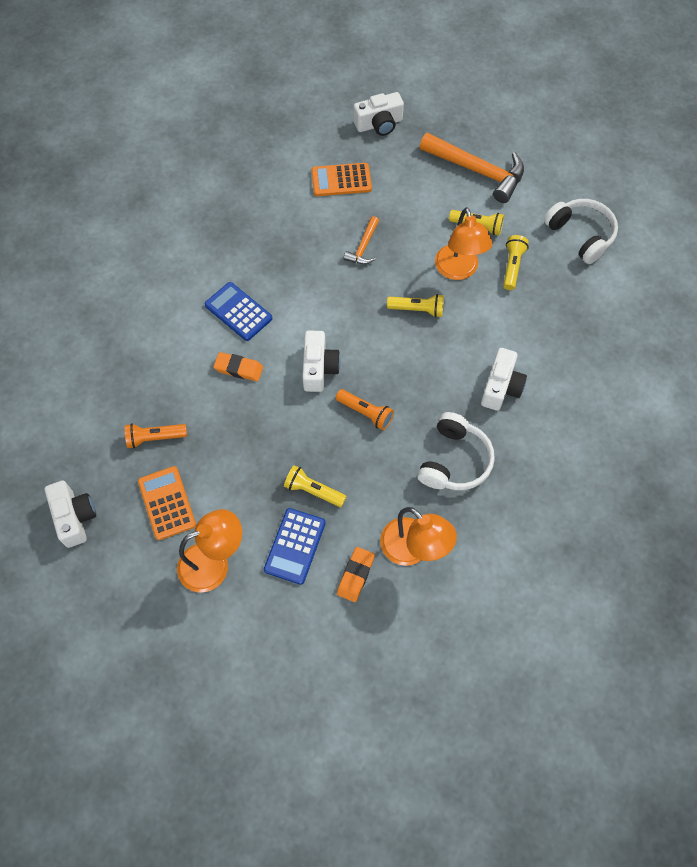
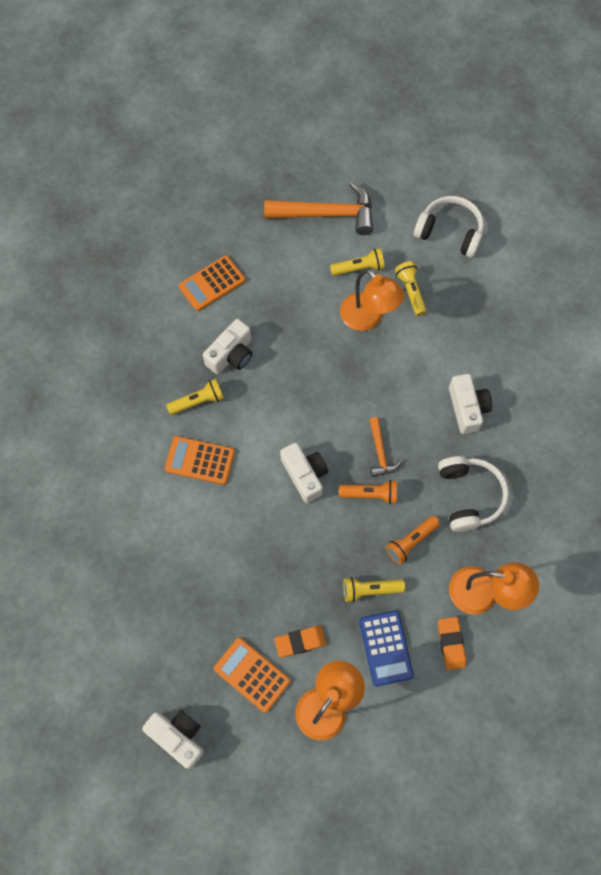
camera: 30 degrees left, 5 degrees up
(155, 438) = (202, 621): orange flashlight -> orange flashlight (411, 541)
(238, 312) = (200, 460): blue calculator -> orange calculator
(239, 368) = (235, 514): orange eraser -> orange eraser (300, 642)
(363, 247) = (272, 339): orange hammer -> orange hammer (380, 452)
(379, 124) = (212, 210): white camera -> white camera (231, 355)
(417, 310) = (355, 374): yellow flashlight -> yellow flashlight (198, 401)

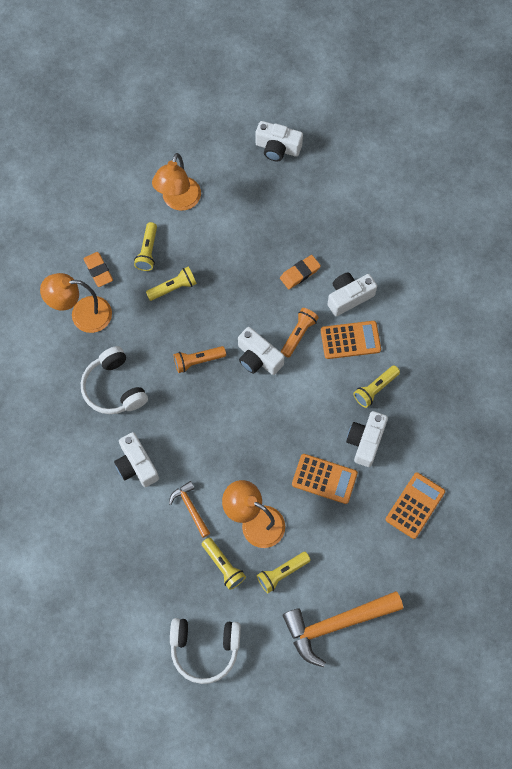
camera: 160 degrees right, 0 degrees up
(180, 508) = (349, 297): none -> white camera
(252, 674) = (241, 202): orange calculator -> orange calculator (324, 479)
(300, 642) = (214, 234): orange eraser -> orange eraser (300, 273)
(380, 452) = (201, 399): orange hammer -> orange hammer (190, 508)
(385, 648) = (148, 251): blue calculator -> yellow flashlight
(411, 541) = (152, 335): orange flashlight -> orange flashlight (298, 334)

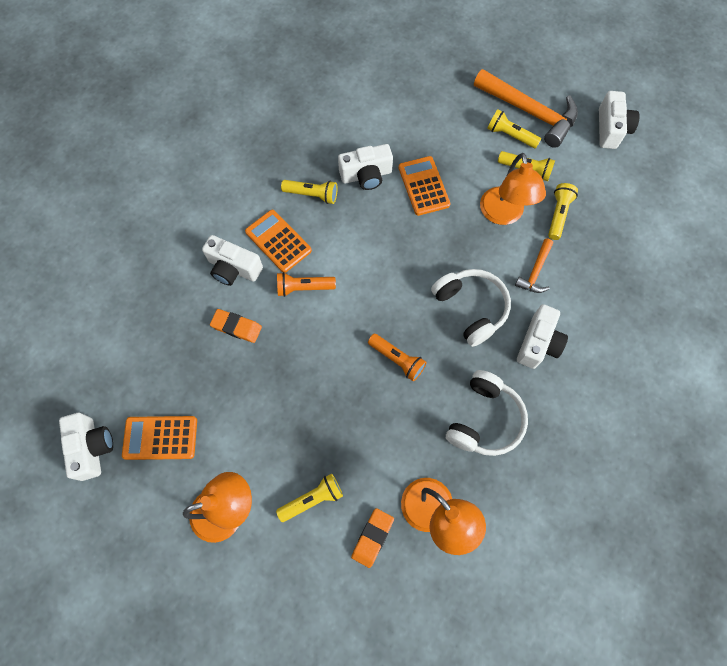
camera: 125 degrees left, 0 degrees up
(173, 288) = (337, 440): yellow flashlight -> yellow flashlight (510, 135)
(205, 648) = (630, 187): white headphones -> white headphones (471, 308)
(258, 358) = (353, 307): white camera -> white camera (611, 129)
(415, 505) = (392, 112): orange calculator -> orange calculator (160, 438)

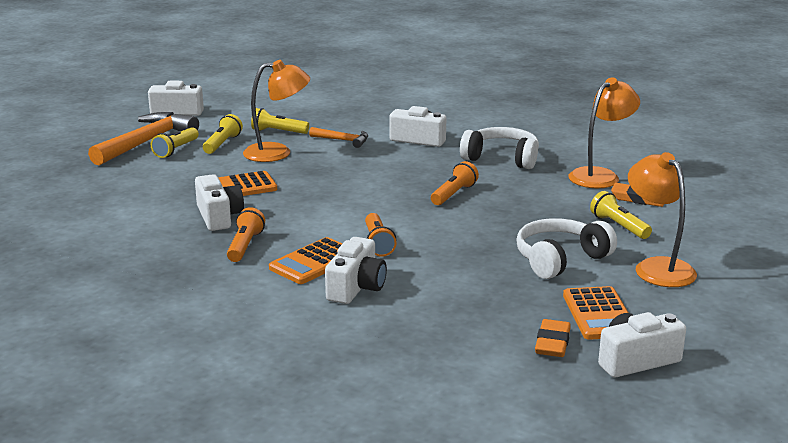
camera: 95 degrees left, 45 degrees down
(236, 327) = (439, 279): orange eraser -> orange eraser (552, 343)
(312, 195) = (245, 246): yellow flashlight -> orange flashlight
(471, 308) = (388, 165): white headphones -> white headphones (560, 259)

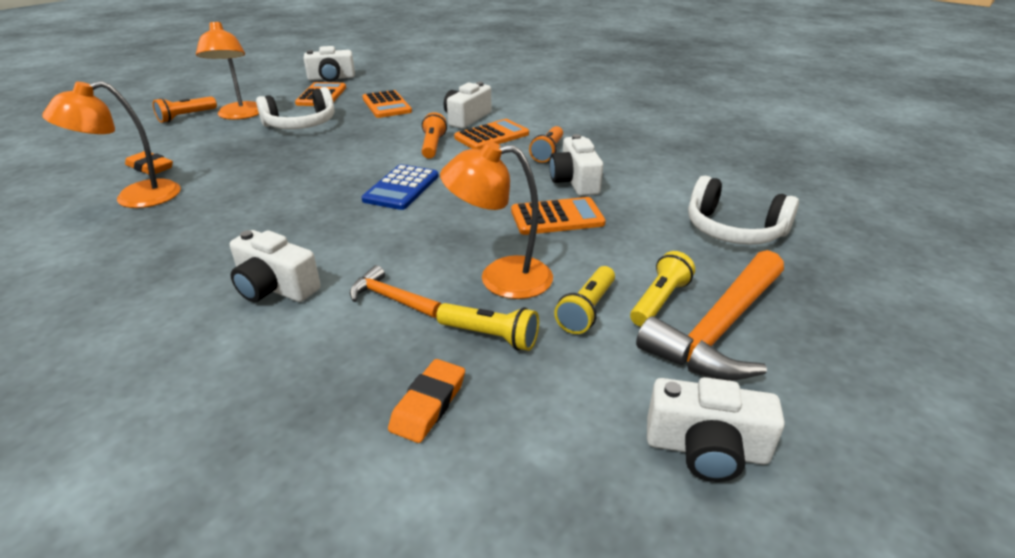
camera: 170 degrees left, 10 degrees up
(381, 199) = (401, 188): none -> blue calculator
(454, 194) = (321, 188): orange flashlight -> orange flashlight (186, 116)
(483, 303) = (386, 105): none -> orange calculator
(501, 158) = (206, 235): white headphones -> white headphones (733, 230)
(552, 343) = (367, 86): orange eraser -> orange eraser (428, 404)
(619, 226) = (215, 144): yellow flashlight -> none

